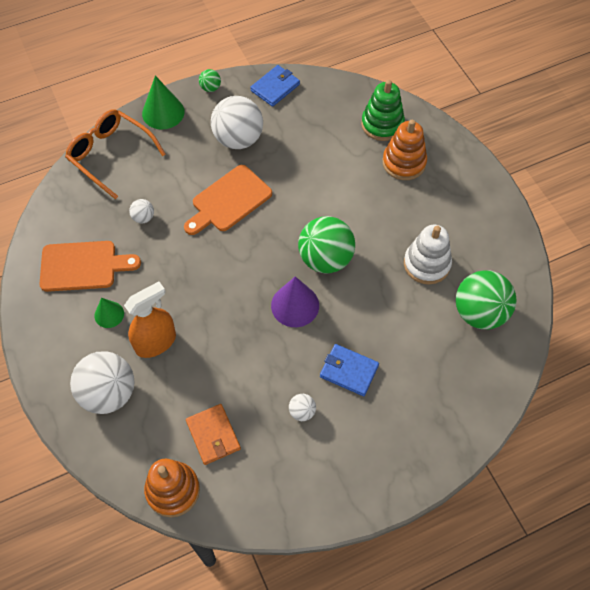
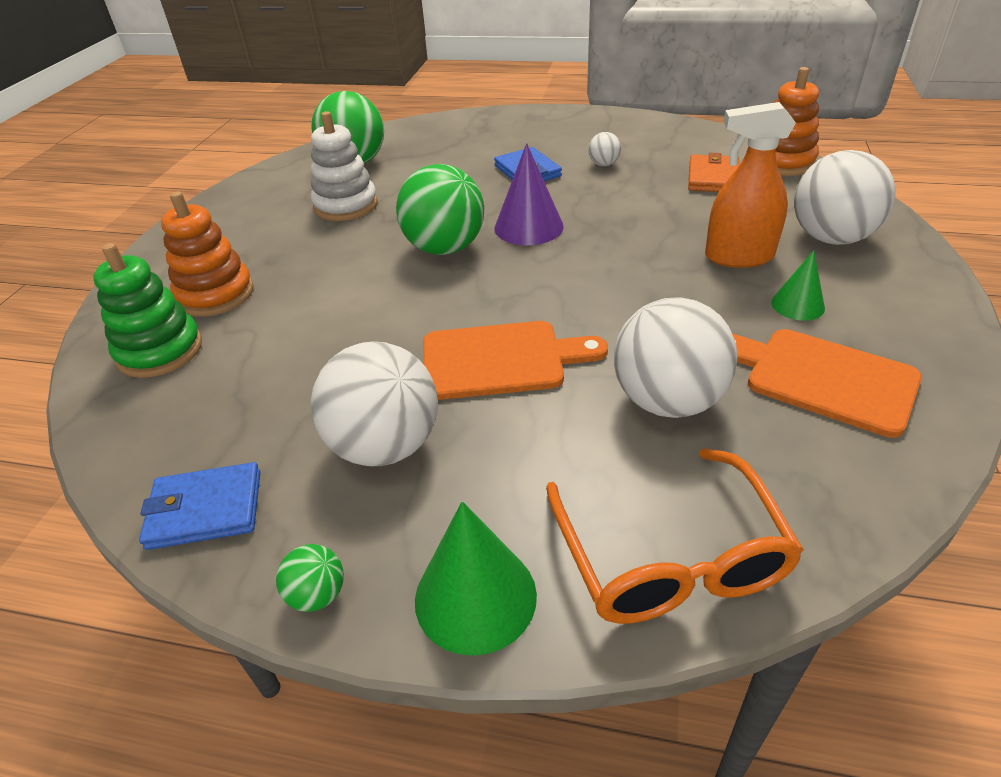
camera: 140 degrees left, 20 degrees down
(143, 217) = (667, 401): white ball -> white ball, size x2.25

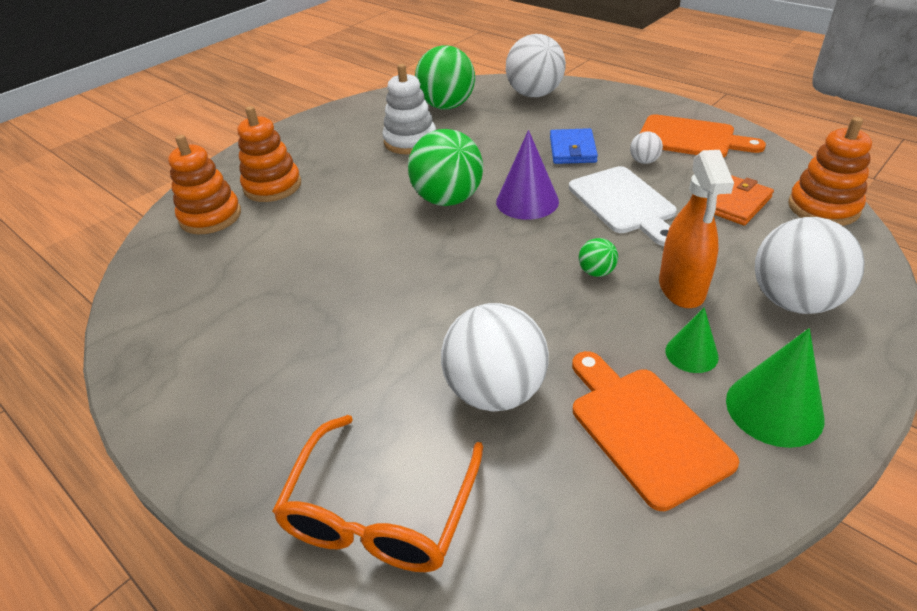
camera: 30 degrees right, 0 degrees up
(160, 351) = (210, 217): green stacking toy -> orange stacking toy
(205, 510) = (148, 337): blue wallet -> none
(317, 595) = (157, 422): green ball -> green ball (596, 272)
(385, 446) = (277, 340): white ball -> white ball (534, 94)
(475, 597) = (237, 471): green cone -> green cone (774, 409)
(500, 360) = (405, 306): orange cutting board -> orange cutting board (691, 138)
(620, 203) = (624, 203): none -> white cutting board
(738, 257) = (681, 288): orange spray bottle -> orange spray bottle turned 120 degrees counterclockwise

